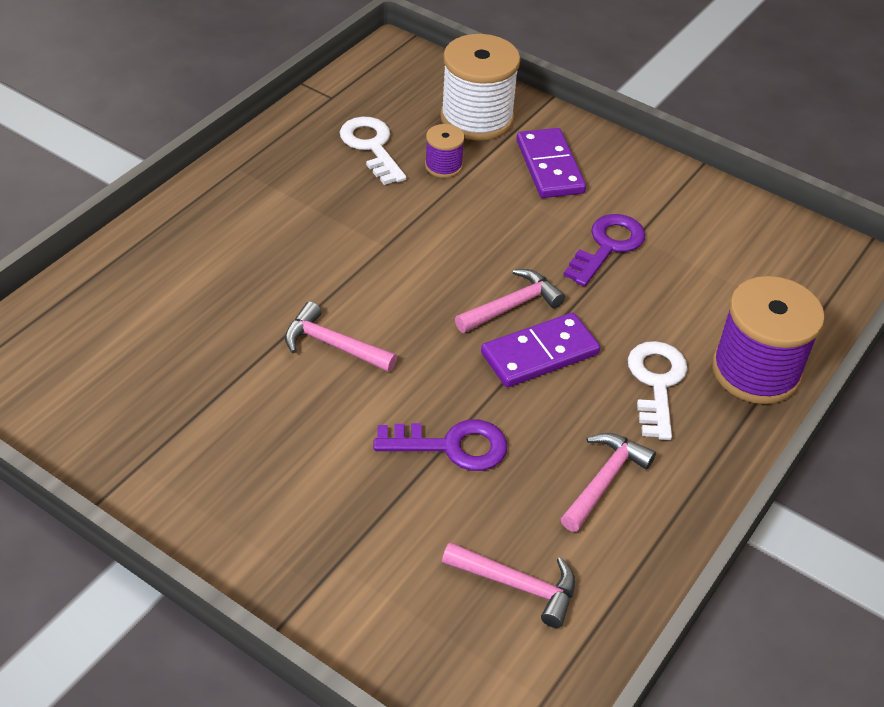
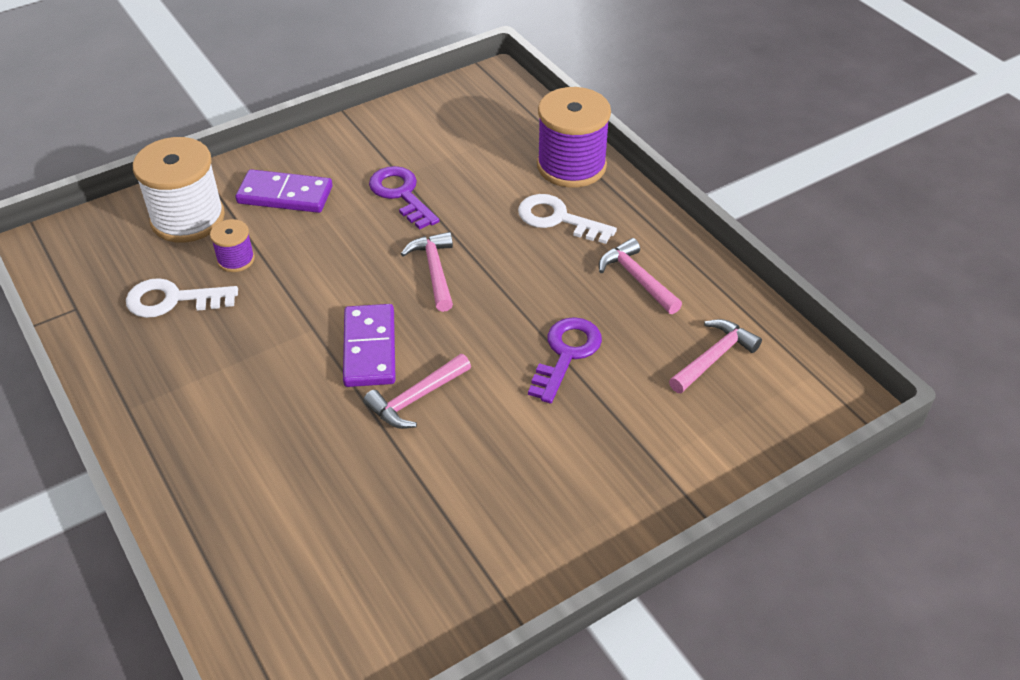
camera: 65 degrees left, 0 degrees up
(540, 354) = (496, 272): purple domino -> purple domino (370, 348)

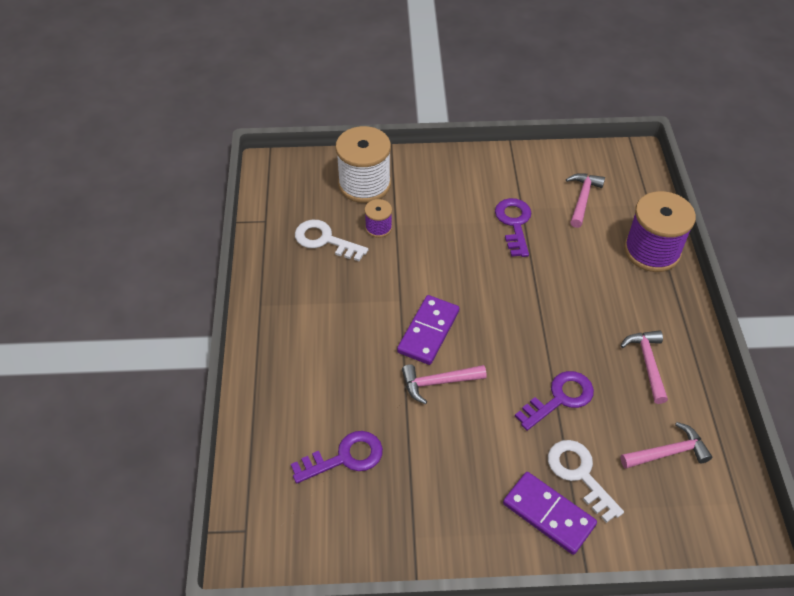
camera: 30 degrees right, 5 degrees up
(285, 195) = (435, 192): purple domino -> purple domino (548, 514)
(351, 533) = (345, 457): none -> purple key
(434, 271) = (504, 293): pink hammer -> pink hammer (582, 199)
(557, 219) = (616, 290): white key -> white key (579, 474)

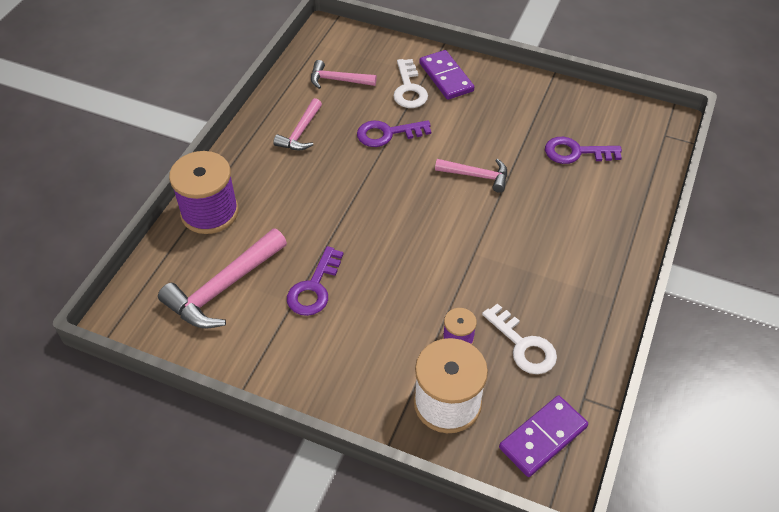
camera: 155 degrees left, 0 degrees up
(428, 332) = (462, 216): purple domino -> purple domino (542, 437)
(582, 199) = (223, 288): pink hammer -> pink hammer, size x1.67

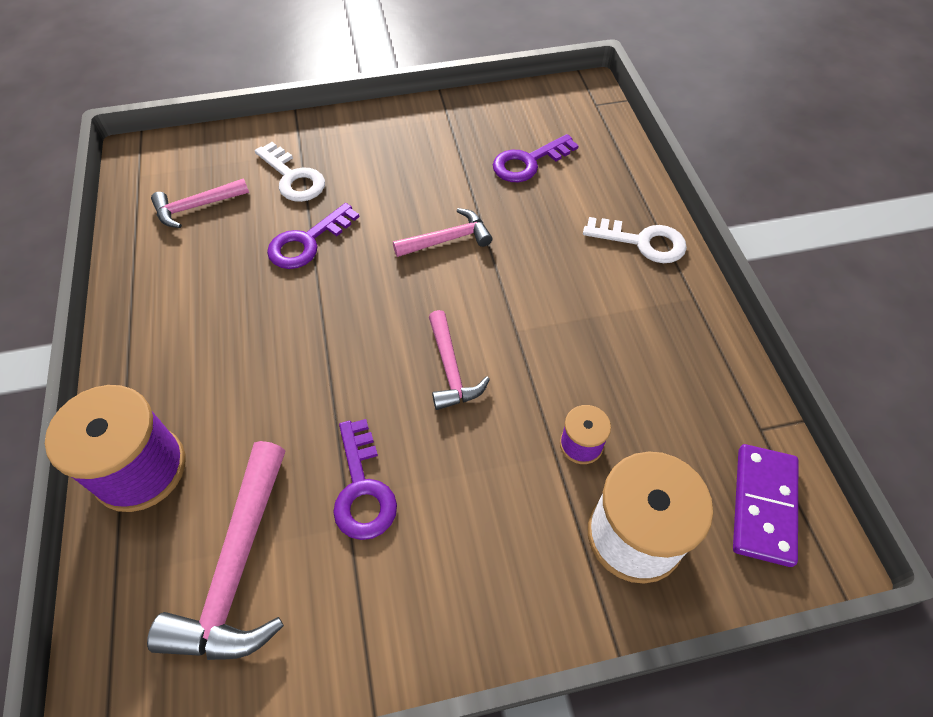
camera: 35 degrees left, 5 degrees up
(301, 132) = (194, 294): pink hammer -> pink hammer (451, 369)
(446, 77) = (326, 145): purple domino -> none
(523, 345) = (654, 408): white key -> white key (643, 242)

